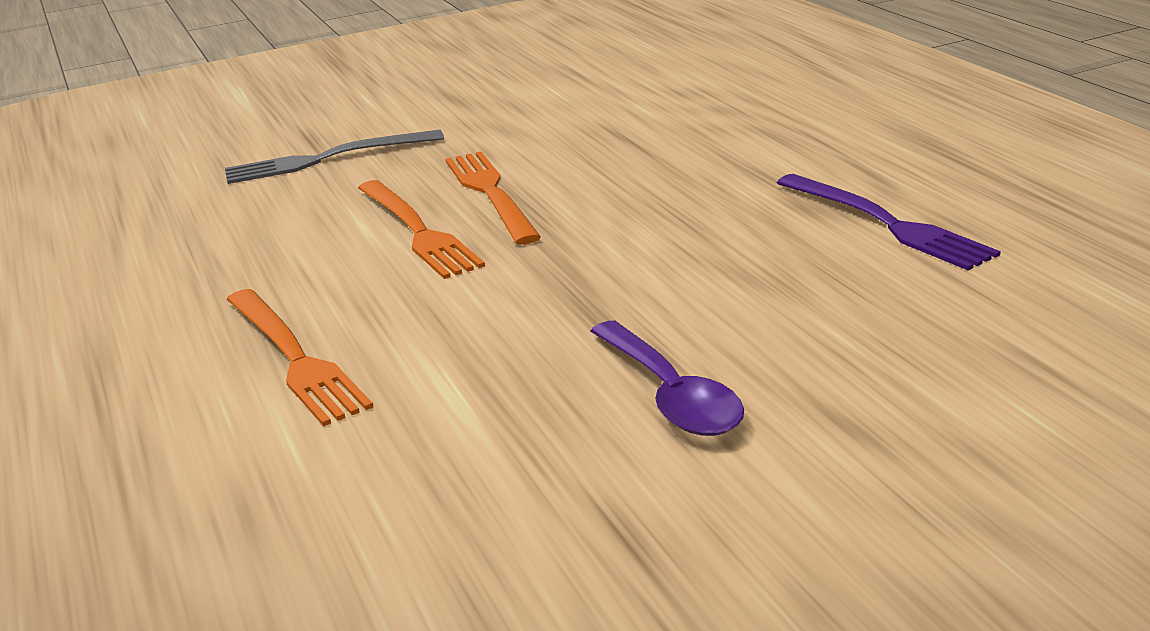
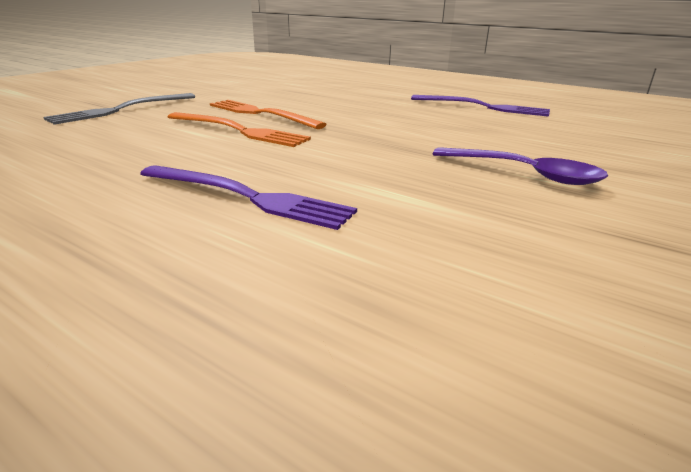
camera: 35 degrees left, 0 degrees up
(294, 358) = (247, 197): orange fork -> purple fork

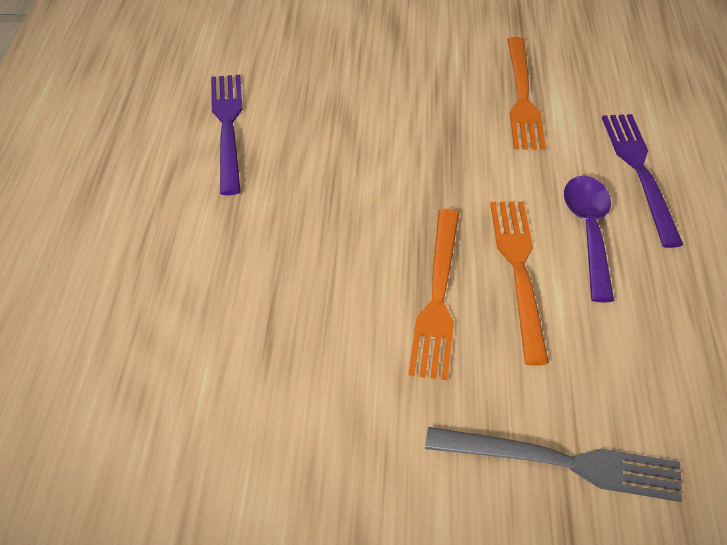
camera: 120 degrees left, 20 degrees up
(440, 186) = (522, 97): none -> orange fork
(525, 174) = (454, 67): purple spoon -> purple spoon (589, 232)

